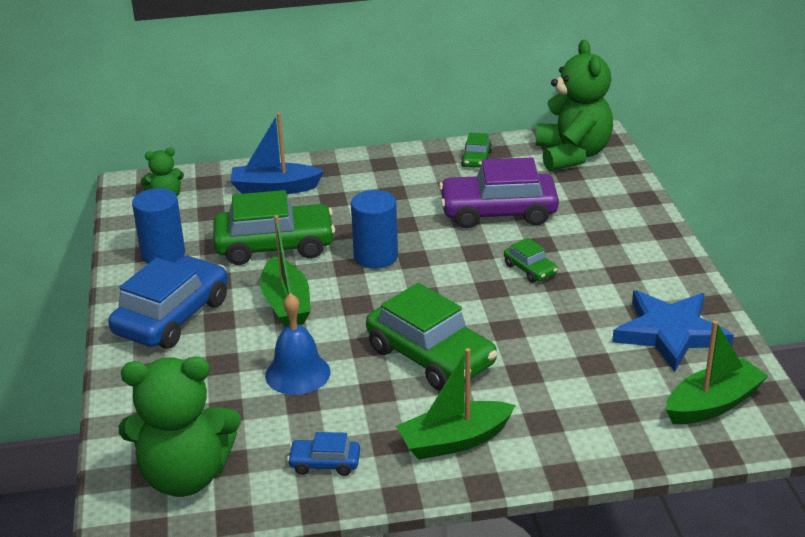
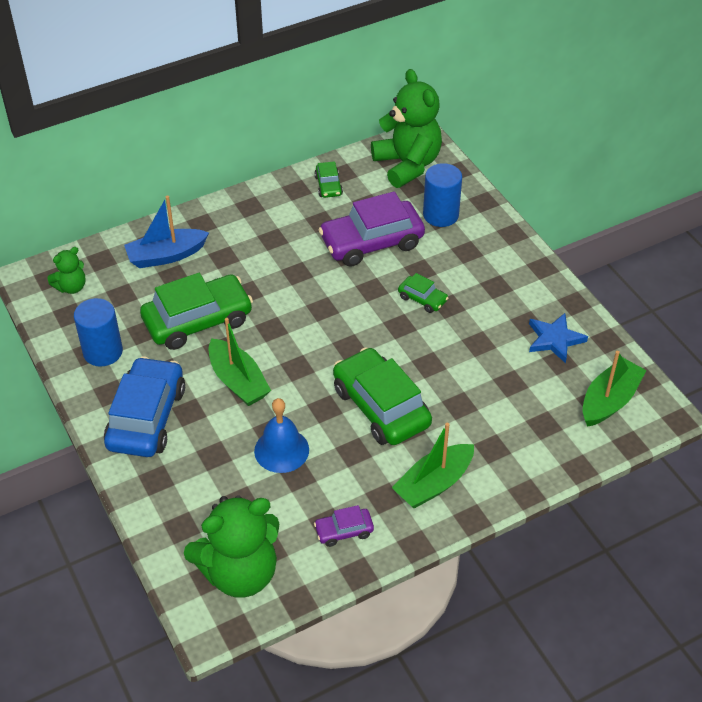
camera: 20 degrees left, 15 degrees up
(325, 463) = (344, 531): blue car -> purple car
(375, 256) = (290, 313): blue cylinder -> blue cylinder (440, 215)
(431, 356) = (381, 407): green car -> green car turned 150 degrees counterclockwise
(670, 333) = (554, 339): blue star -> blue star, size x0.65

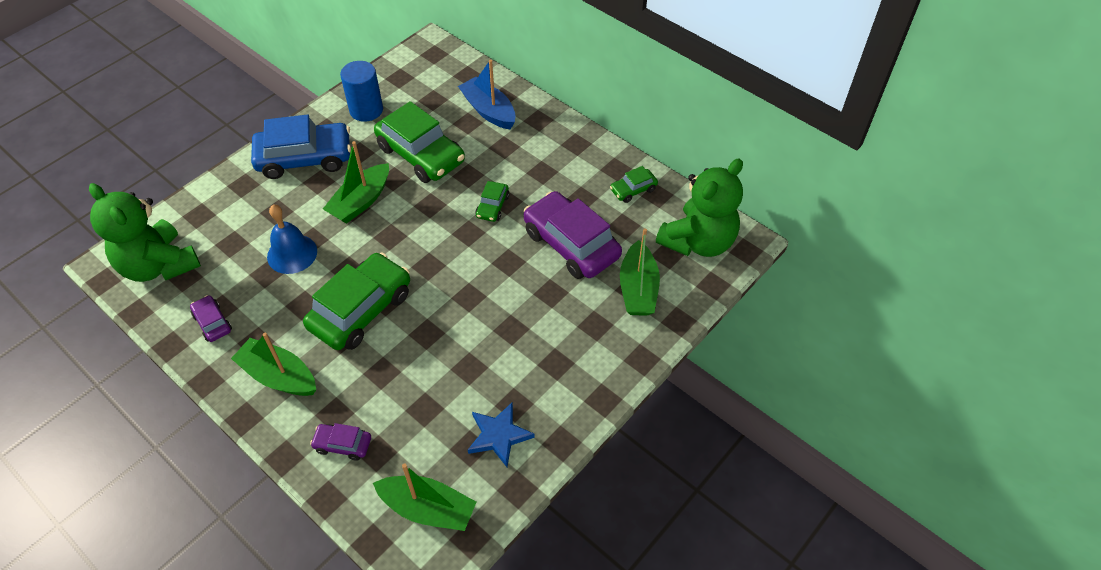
camera: 70 degrees right, 5 degrees up
(71, 287) = (429, 69): green teddy bear -> none
(422, 299) = (511, 305): green car -> green car (492, 206)
(440, 215) = (638, 289): blue cylinder -> green boat
(528, 447) = (343, 445): none -> purple car

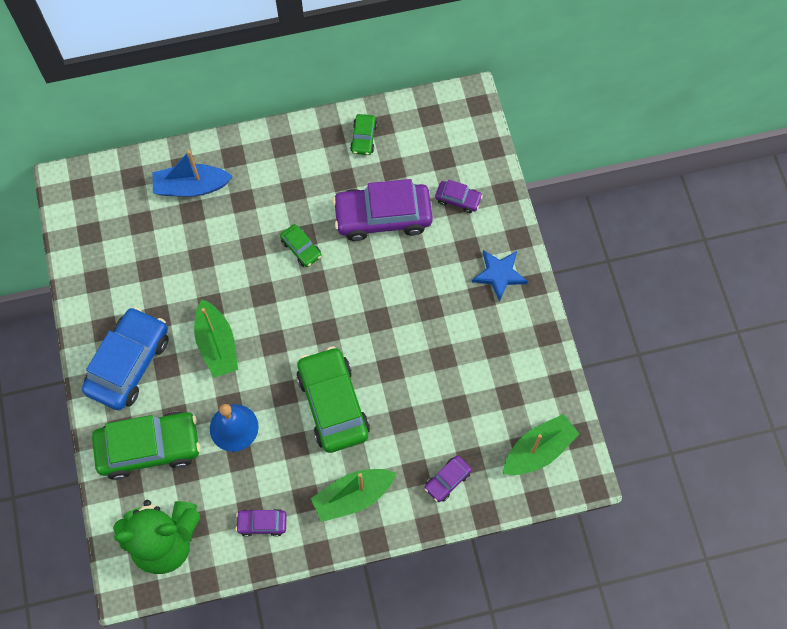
camera: 55 degrees left, 15 degrees up
(366, 110) = (109, 283): blue cylinder -> none
(421, 154) = (200, 269): green car -> green car (149, 448)
(498, 436) = (513, 371): blue star -> blue star (499, 274)
(638, 289) = (458, 199): green boat -> purple car
(698, 241) = (446, 130): green teddy bear -> none

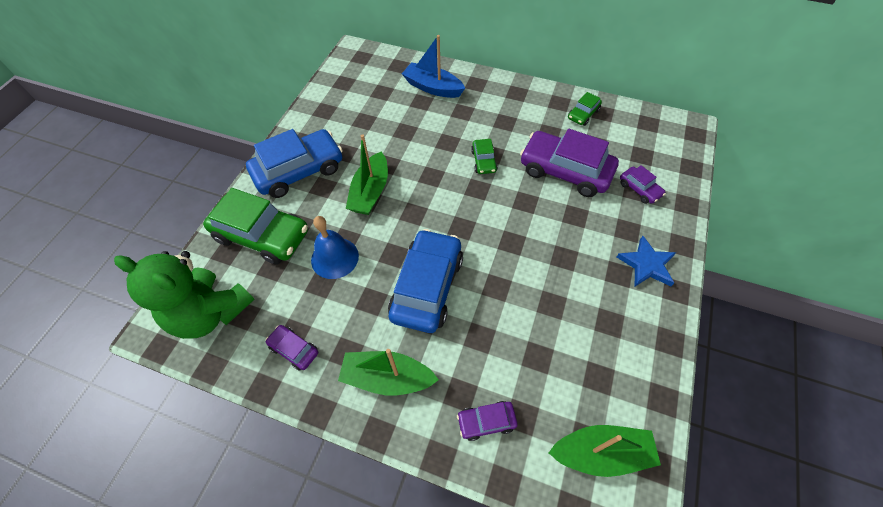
camera: 35 degrees right, 10 degrees down
(333, 404) = (427, 287): green car -> blue car

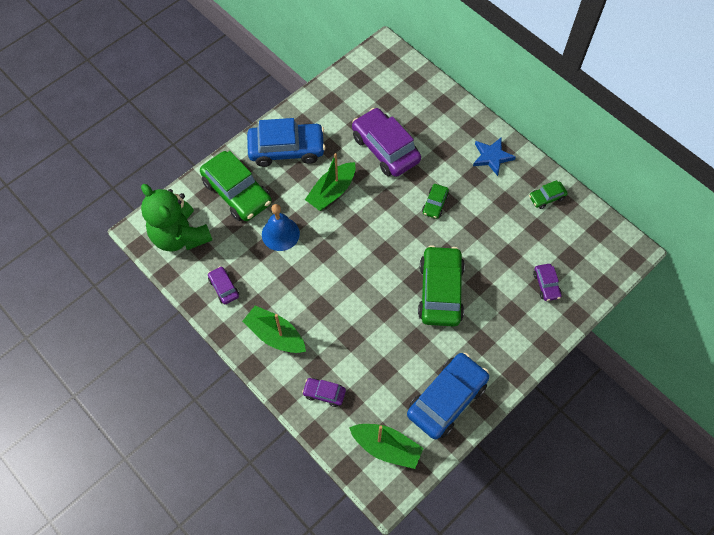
camera: 25 degrees right, 5 degrees up
(427, 287) = (334, 286): blue car -> blue car (447, 399)
(433, 87) = (432, 116): blue boat -> none
(543, 241) = (440, 291): none -> green car
(565, 171) = (496, 242): purple car -> purple car (385, 149)
(646, 264) = (507, 345): blue star -> blue star (492, 157)

